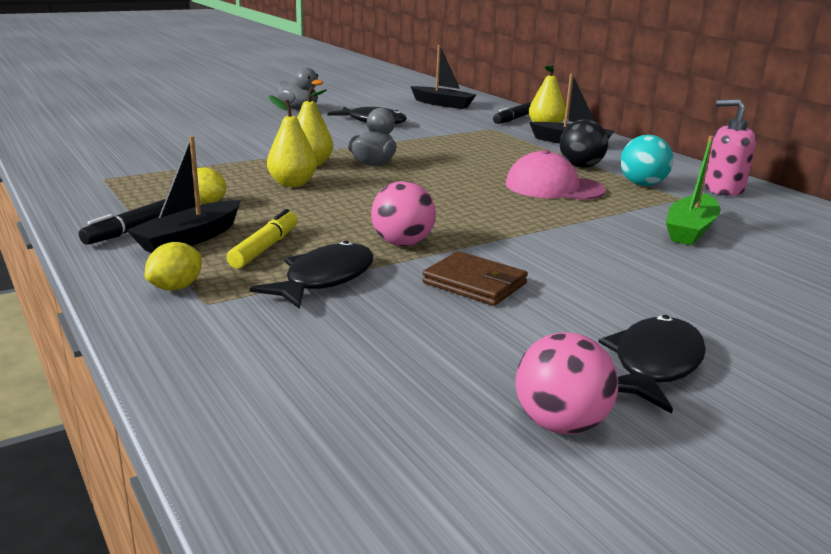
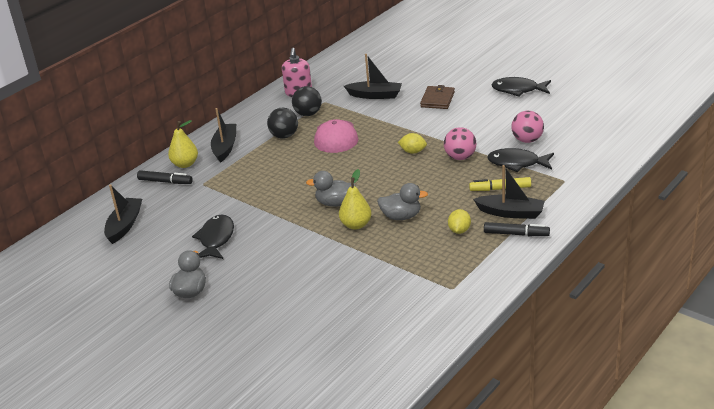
camera: 105 degrees left, 10 degrees up
(176, 287) = (560, 193): yellow lemon -> yellow lemon (413, 152)
(292, 184) = (401, 216): yellow pear -> grey duck
(474, 283) = (486, 131): brown wallet -> brown wallet (437, 99)
(560, 424) = (569, 99): pink ball -> pink ball (527, 140)
(642, 184) = (308, 114): turquoise ball -> black ball
(690, 230) = (375, 95): green boat -> black boat

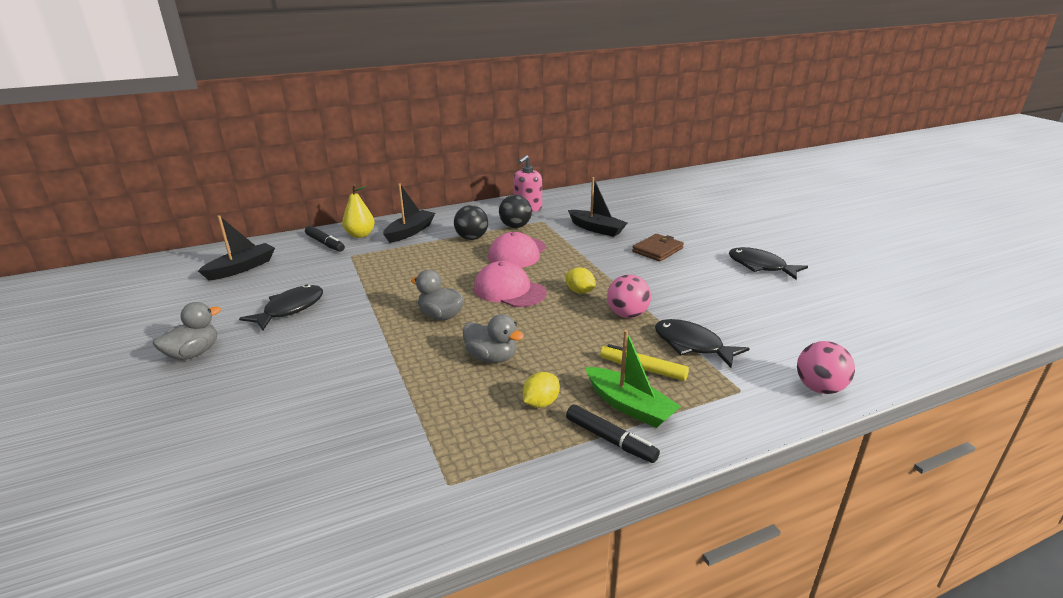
camera: 25 degrees right, 5 degrees down
(356, 225) = (433, 347): yellow pear -> none
(362, 168) = (509, 290): none -> pink cap
(511, 213) = (629, 406): black boat -> green boat
(527, 140) = (728, 322): pink ball -> pink ball (819, 388)

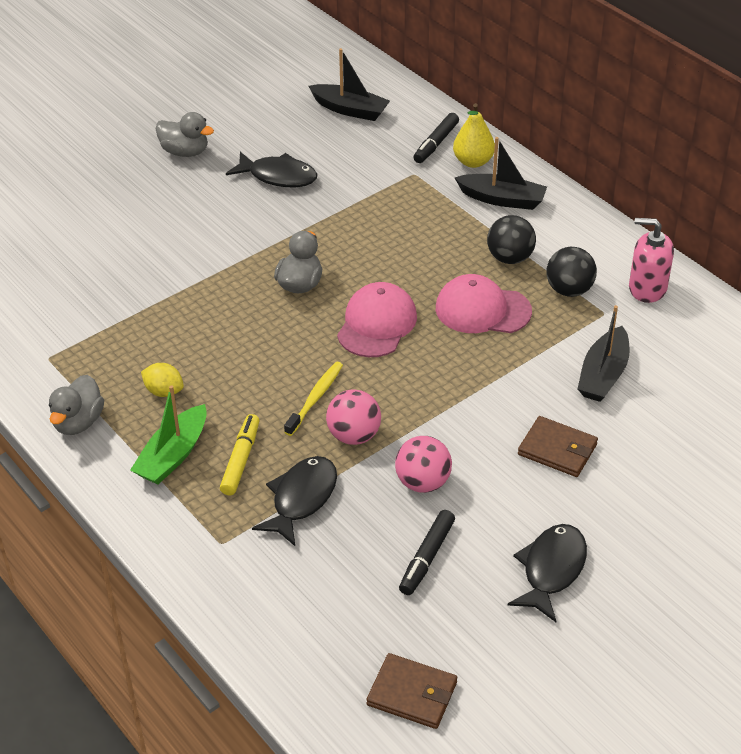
camera: 75 degrees right, 15 degrees up
(491, 357) = (231, 341): grey duck -> grey duck (78, 422)
(579, 291) = (397, 385): yellow lemon -> none
(580, 325) = (315, 398): none -> yellow toothbrush
(610, 440) = (120, 447): black marker -> black marker (427, 558)
(819, 388) = (242, 613): pink ball -> pink ball (423, 482)
(878, 325) = (412, 693): none -> brown wallet

